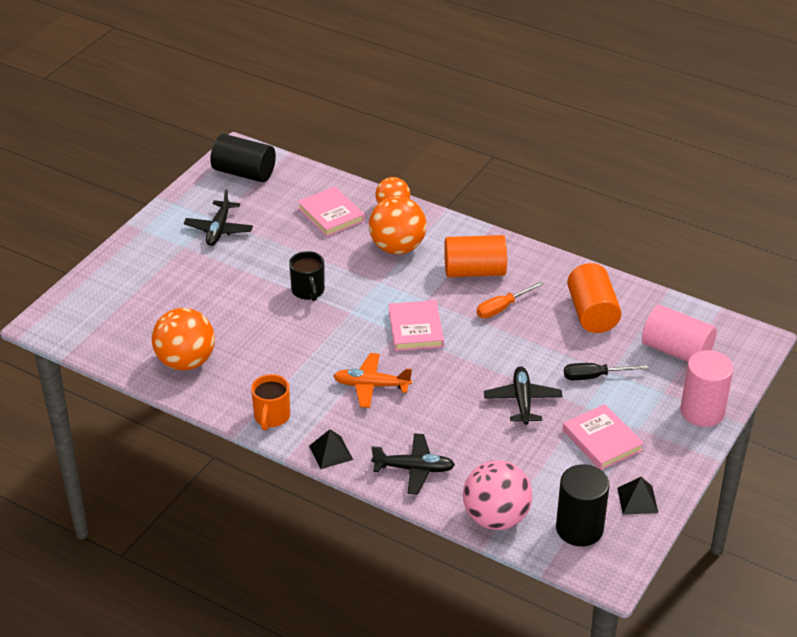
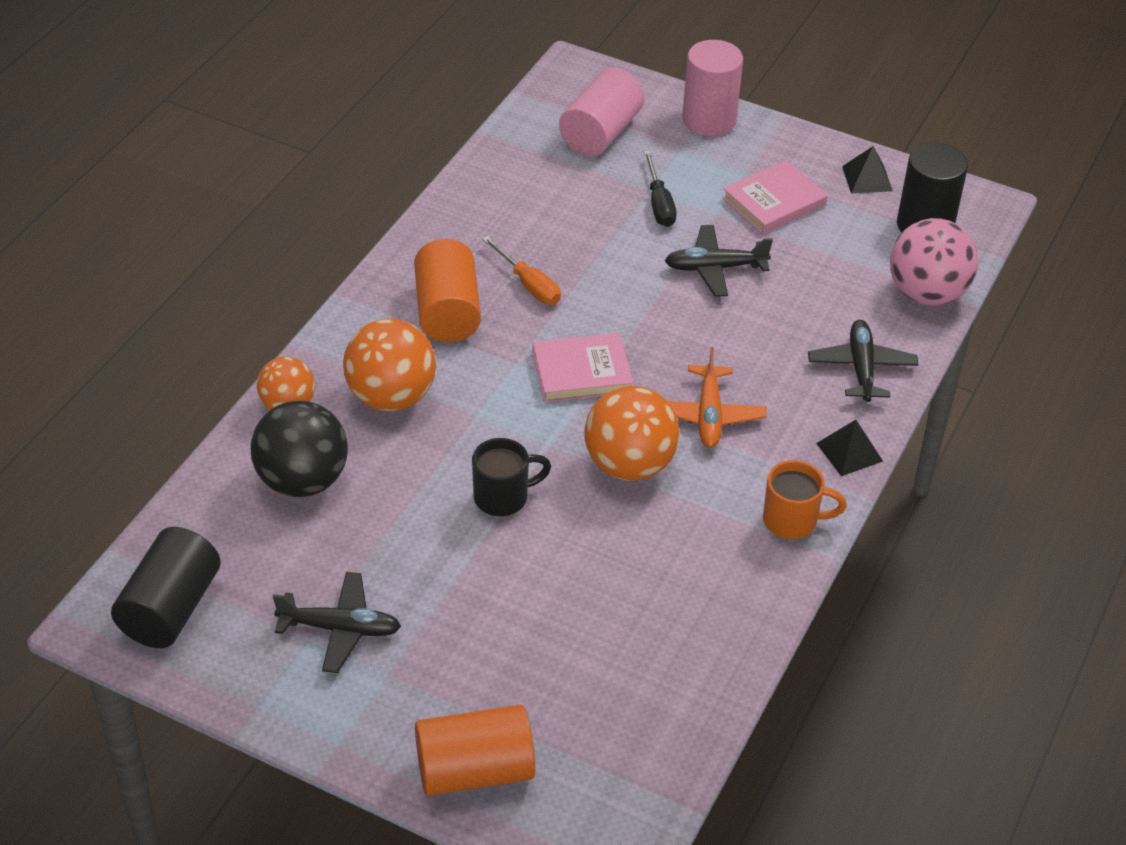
camera: 95 degrees left, 5 degrees up
(186, 362) = (687, 637): orange ball -> orange ball (629, 465)
(331, 214) = (302, 480): pink book -> black ball
(592, 313) = (533, 201): orange cylinder -> orange cylinder (475, 770)

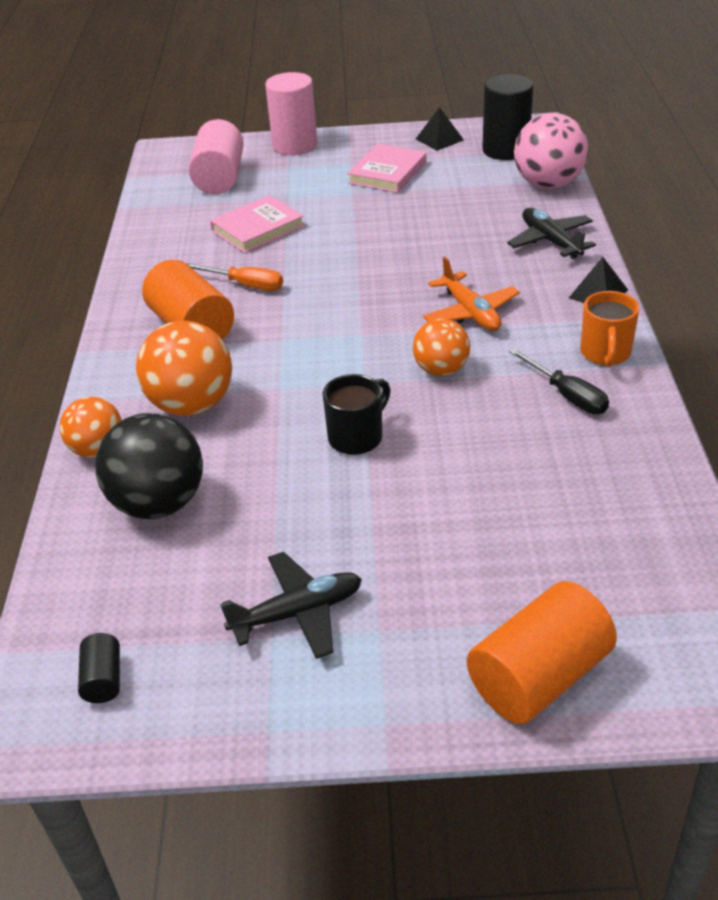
camera: 25 degrees left, 5 degrees down
(170, 608) = (103, 679): black cylinder -> black cylinder, size x0.47
(582, 372) = (342, 324): pink book -> pink book (258, 228)
(629, 465) = (441, 370): orange ball -> orange ball, size x0.62
(659, 204) = (303, 202): black screwdriver -> black screwdriver (567, 395)
(715, 268) = (383, 223): black plane -> none
(792, 521) = (605, 354): orange mug -> orange mug turned 120 degrees clockwise

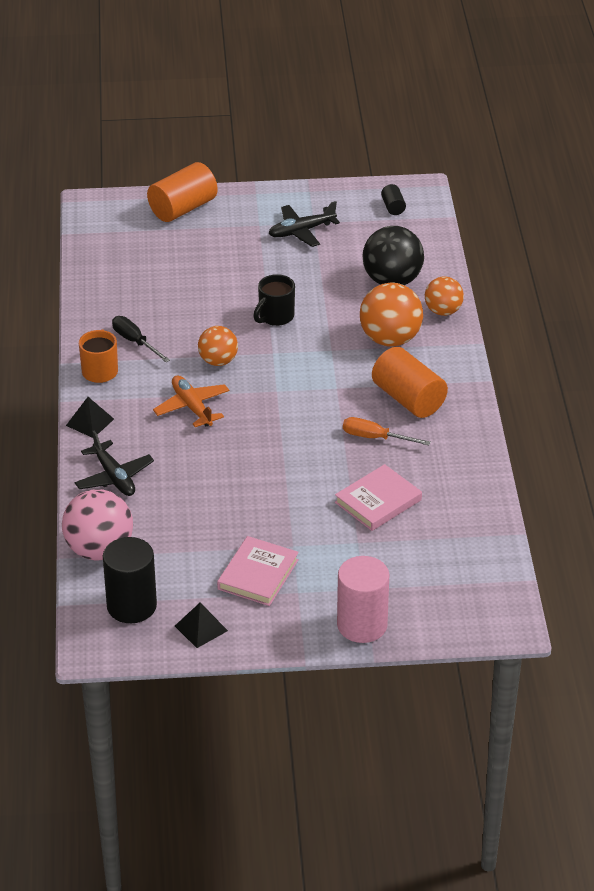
camera: 175 degrees right, 0 degrees up
(220, 178) = (433, 574): pink cylinder -> none

